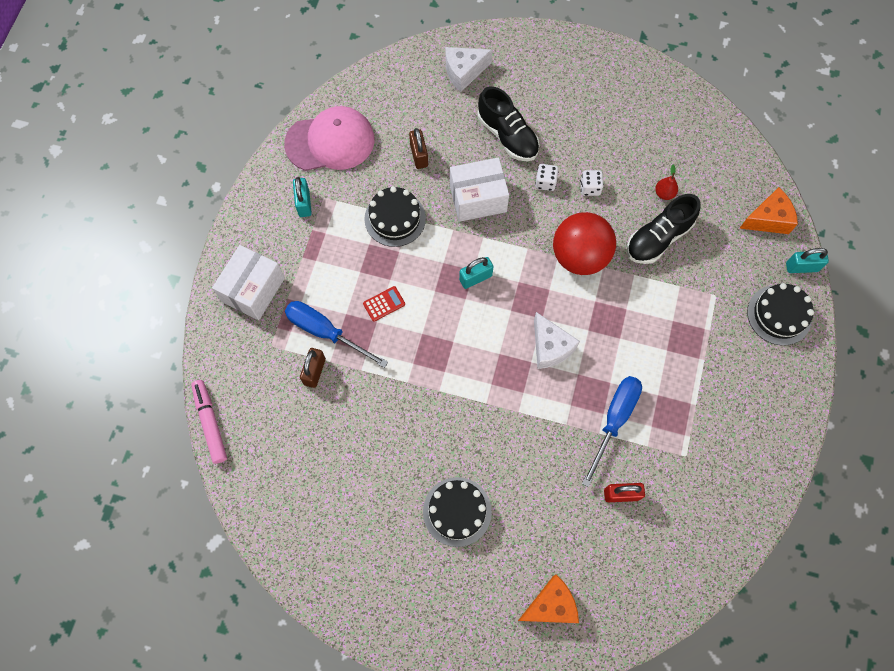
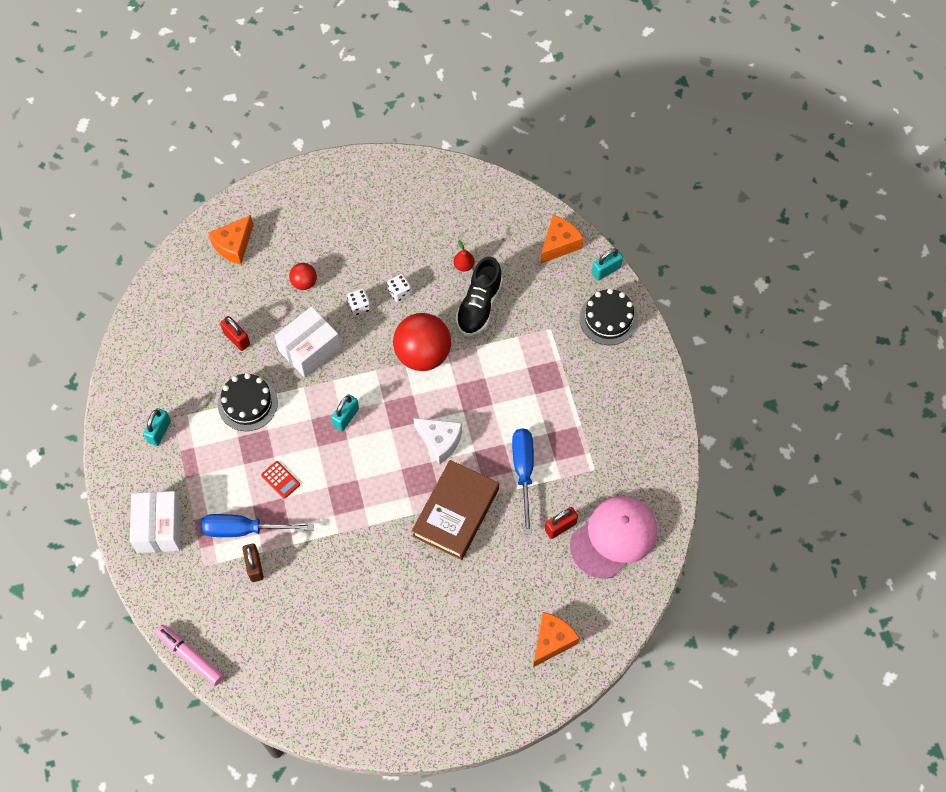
camera: 30 degrees left, 5 degrees down
(304, 203) = (159, 431): turquoise padlock -> turquoise padlock turned 60 degrees clockwise
(330, 142) = (150, 366): pink cap -> pink cap (614, 537)
(384, 304) = (280, 480): red calculator -> red calculator turned 105 degrees clockwise
(419, 155) = (236, 338): brown padlock -> red padlock
(457, 511) = (438, 612): black cake -> none
(464, 72) = (233, 245): white cheese -> orange cheese
(507, 135) = (304, 282): black shoe -> red ball
(527, 423) = (456, 512): none -> brown book

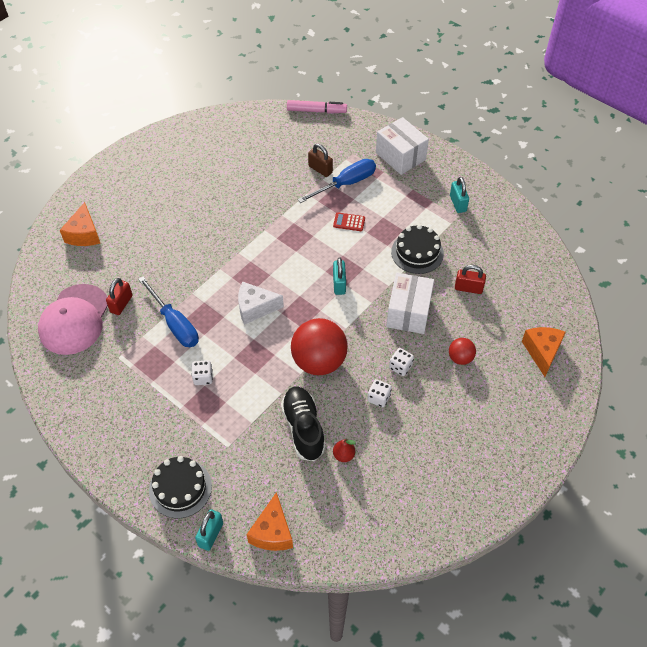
camera: 145 degrees right, 10 degrees down
(456, 512) = (208, 270): brown book -> none
(531, 402) = (203, 377): none -> white dice

